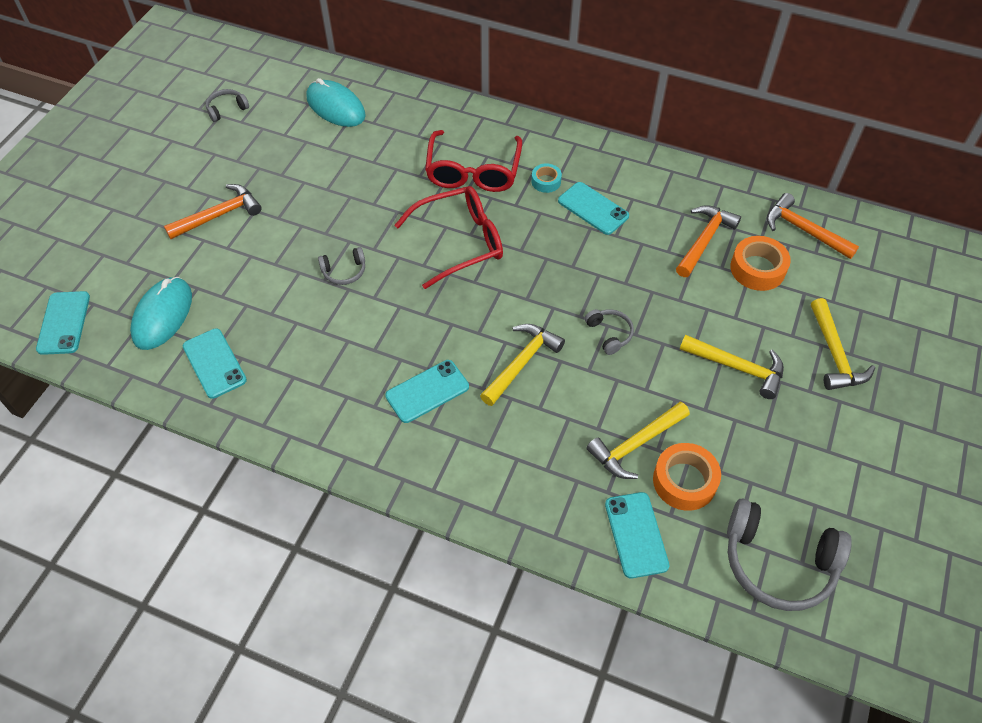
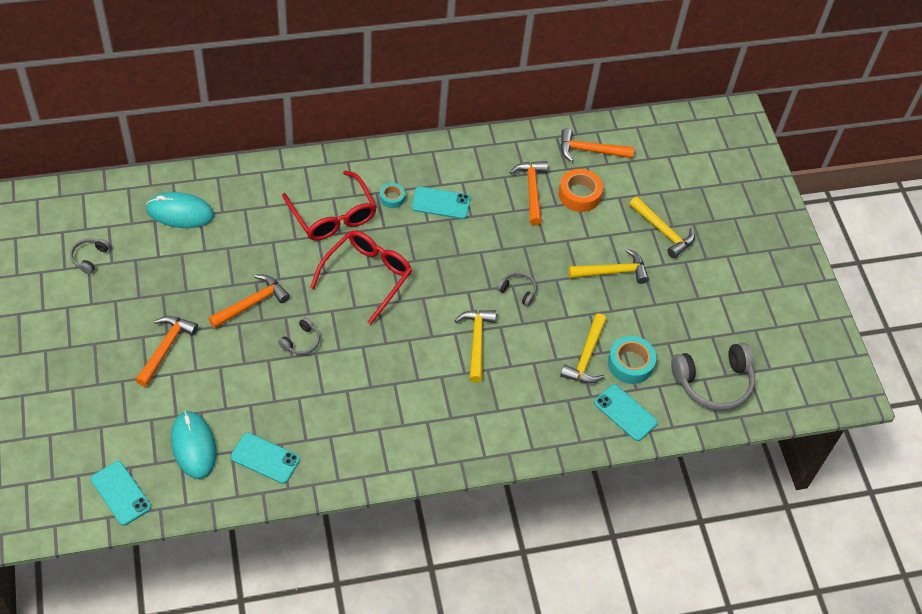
camera: 40 degrees left, 0 degrees up
(329, 214) = (252, 303): none -> orange hammer
(427, 391) = (430, 395): turquoise phone -> none
(684, 481) = (630, 364): orange tape -> turquoise tape

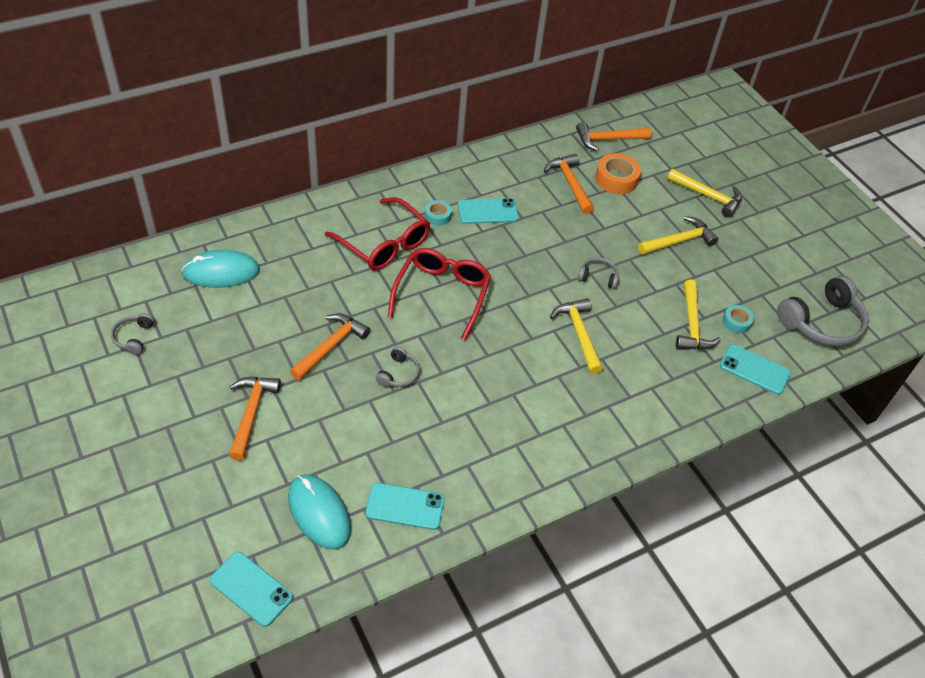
camera: 15 degrees left, 5 degrees down
(630, 364) = (736, 322): turquoise tape -> turquoise tape, size x0.59

